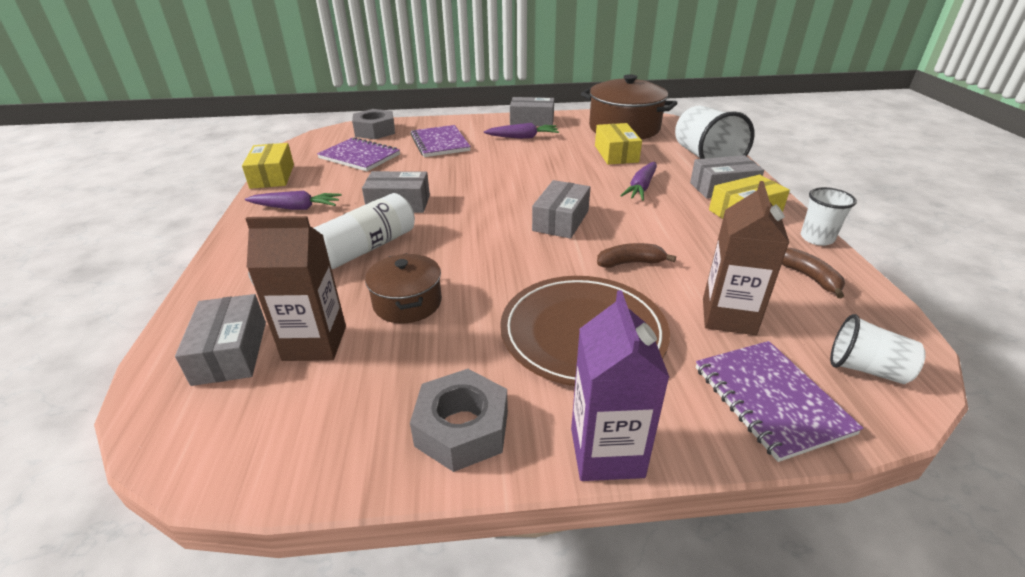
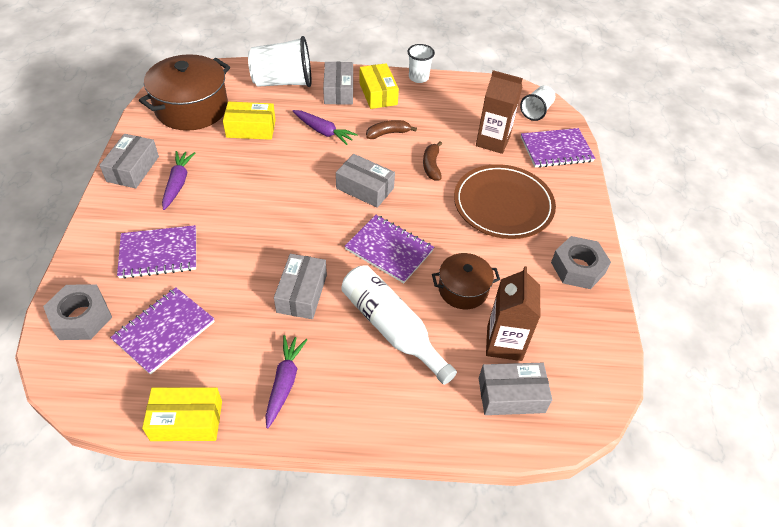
camera: 85 degrees left, 15 degrees up
(466, 244) = (389, 250): none -> purple notebook
(606, 452) = (590, 215): purple carton -> none
(809, 277) = (459, 97): brown banana -> brown banana (388, 133)

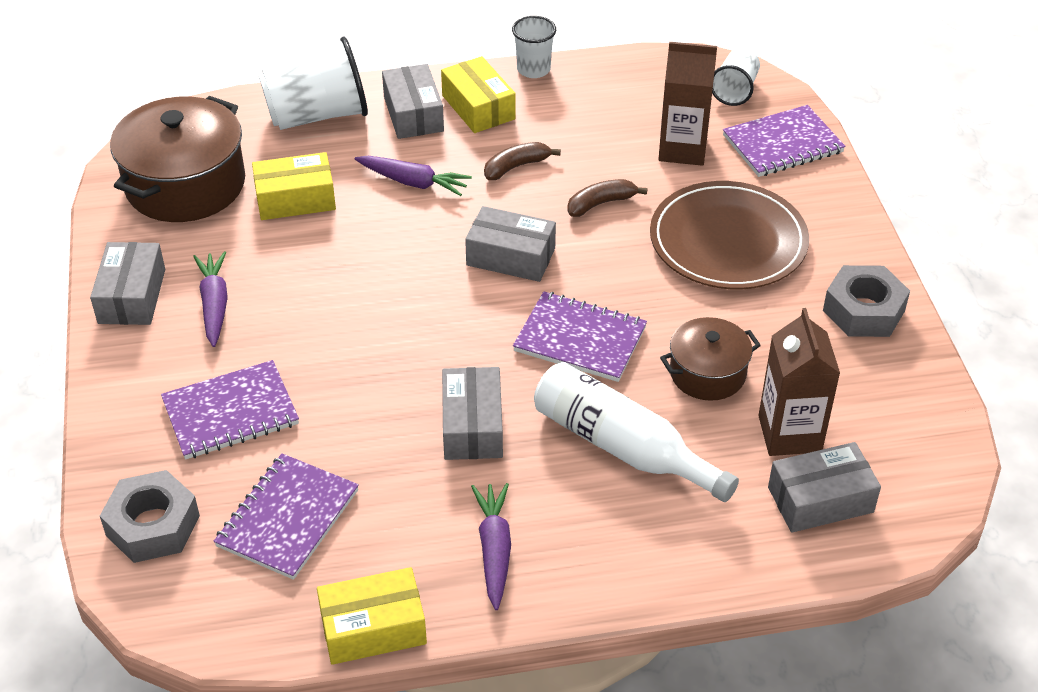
camera: 10 degrees left, 5 degrees down
(431, 165) = (601, 203): brown banana -> brown banana turned 75 degrees clockwise

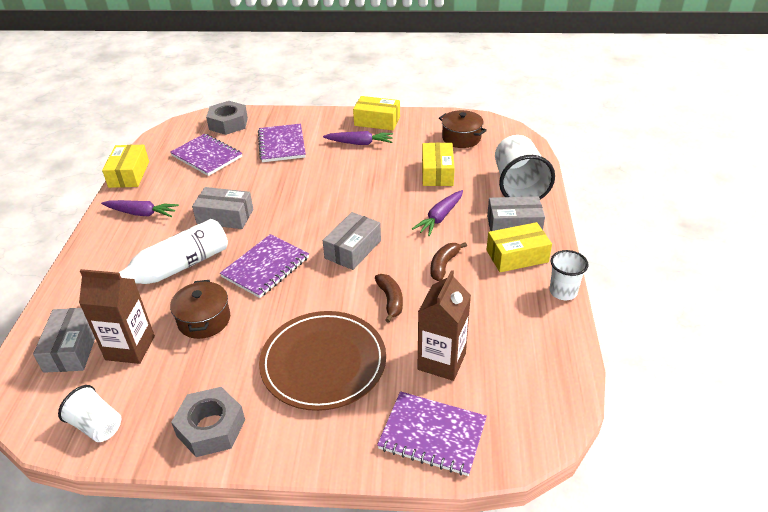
camera: 105 degrees right, 5 degrees down
(132, 296) = (377, 121): grey box -> yellow box
(185, 184) = (461, 138): brown pot -> brown pot, size x0.57
(516, 166) = (444, 265): brown banana -> brown banana turned 135 degrees counterclockwise
(735, 90) = (519, 419): white cup -> white cup (97, 426)
(782, 144) = (432, 434): purple notebook -> purple notebook turned 60 degrees counterclockwise

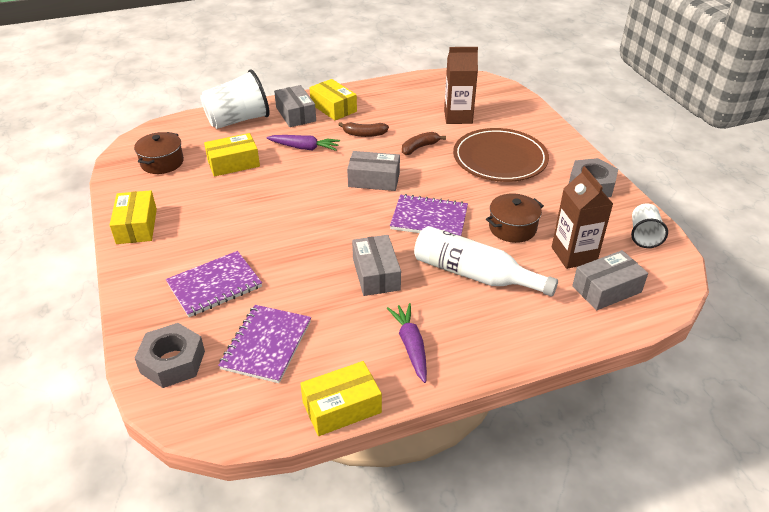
camera: 115 degrees left, 0 degrees up
(360, 143) = (192, 225): purple carrot -> none
(432, 434) = (513, 109): purple notebook -> none
(563, 292) = (360, 87): white cup -> none

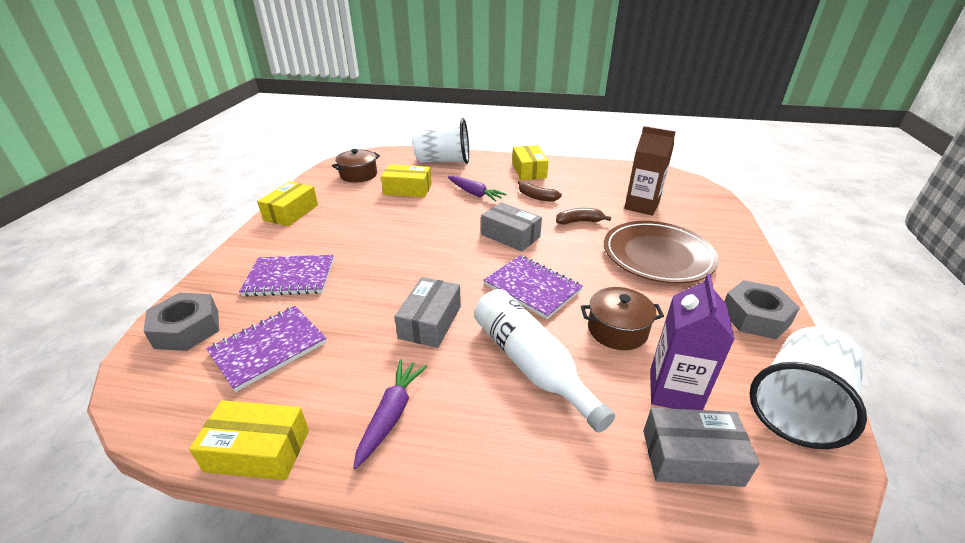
camera: 30 degrees right, 5 degrees down
(296, 114) = (492, 168): grey box -> none
(573, 255) = (674, 391): brown carton -> purple carton
(644, 235) = (797, 406): white cup -> white cup, size x1.78

